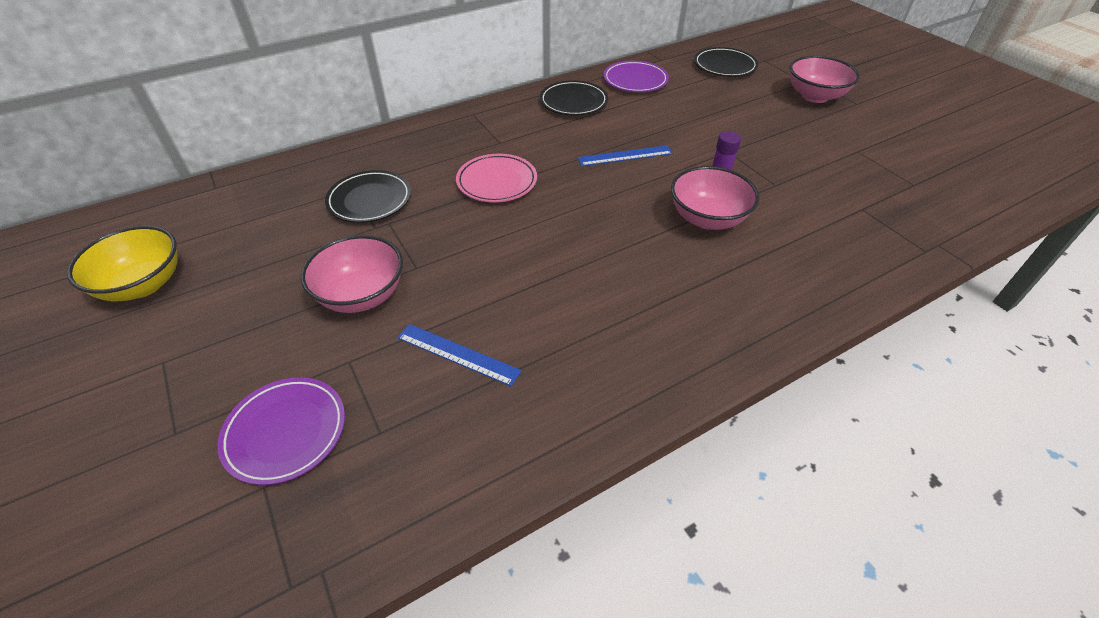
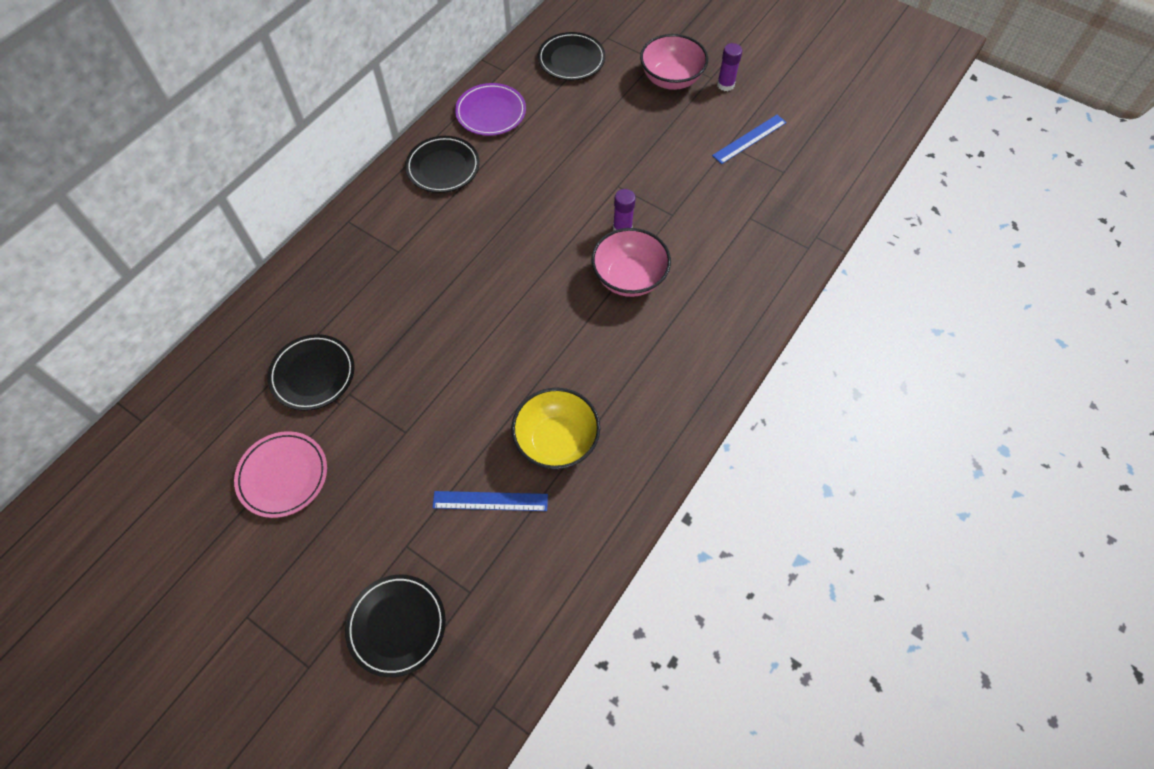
camera: 25 degrees left, 15 degrees up
(143, 284) = (162, 555): yellow bowl -> yellow bowl (556, 441)
(285, 432) = (397, 626): purple plate -> black plate
(361, 295) = (375, 480): pink bowl -> none
(497, 182) = (423, 305): pink plate -> pink plate (283, 476)
(625, 156) = (527, 226): blue ruler -> blue ruler (749, 139)
(870, 111) = (725, 85): none -> purple glue stick

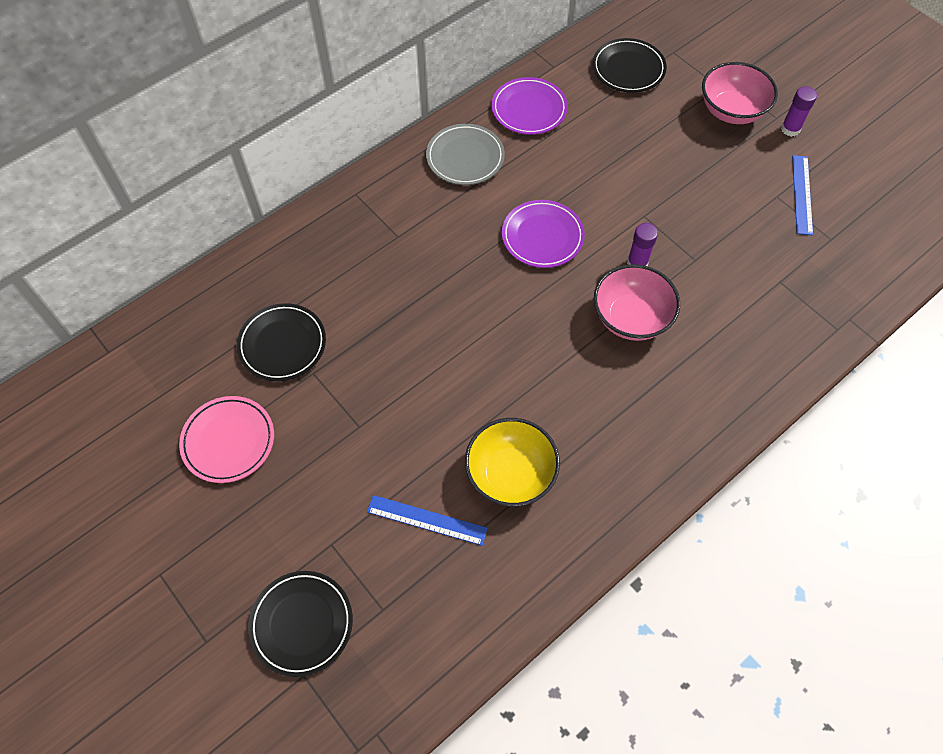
camera: 15 degrees right, 0 degrees up
(443, 167) = (465, 158): black plate -> grey plate
(532, 223) = (542, 237): none -> purple plate
(749, 139) = (802, 194): blue ruler -> blue ruler turned 60 degrees counterclockwise

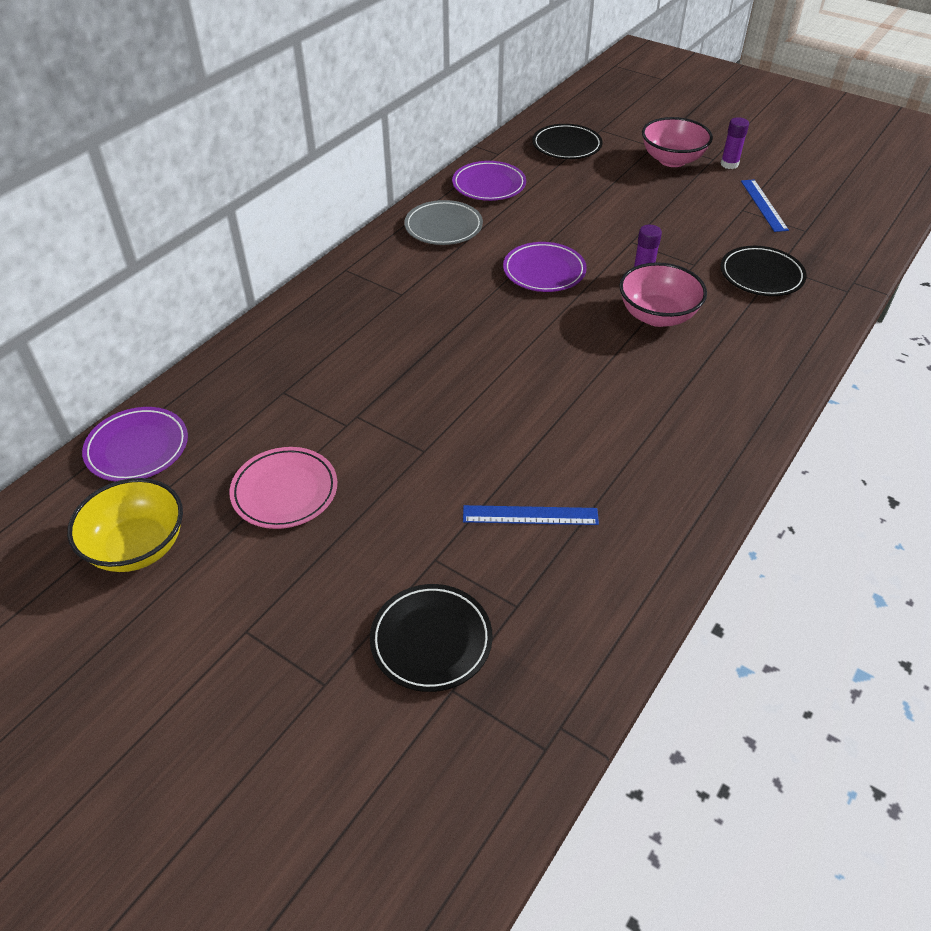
camera: 15 degrees left, 15 degrees down
(120, 364) = (137, 448): none -> purple plate
(282, 344) = (315, 399): black plate -> black plate (761, 275)
(510, 474) = (599, 459): yellow bowl -> yellow bowl (137, 547)

